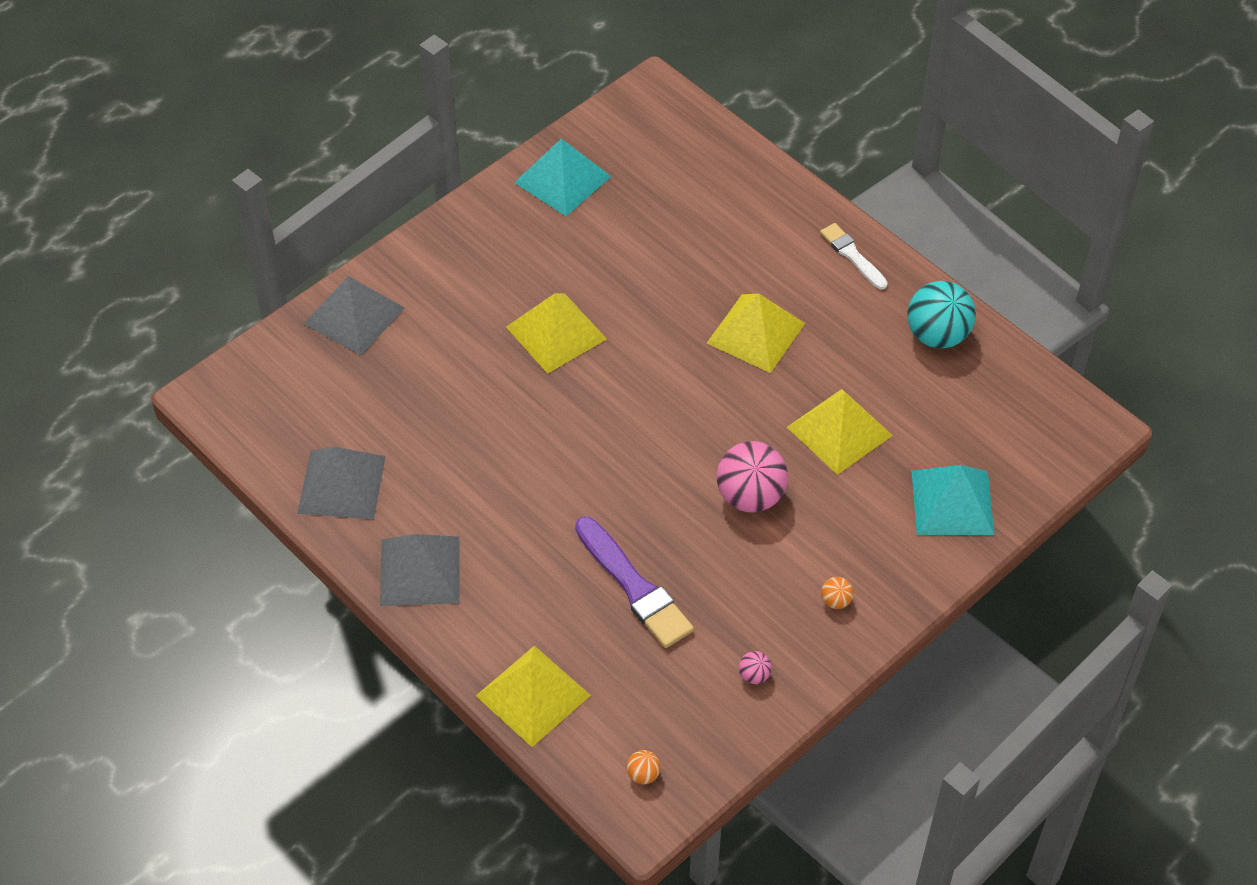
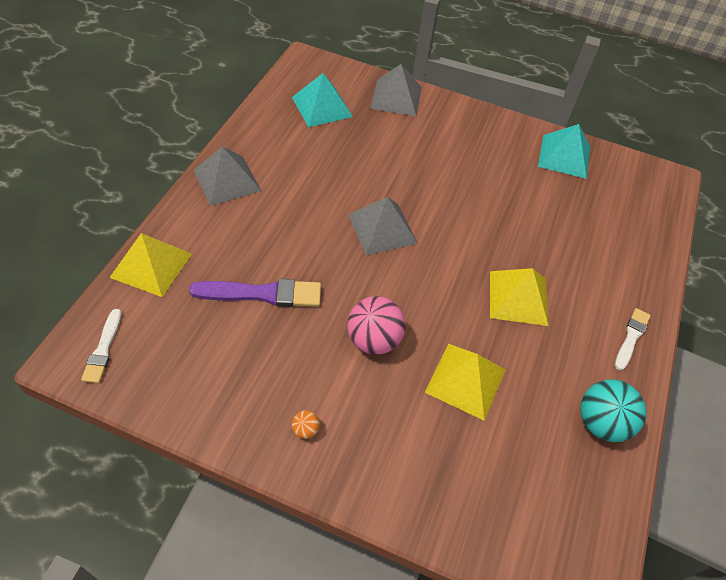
camera: 60 degrees right, 0 degrees up
(341, 484) = (273, 127): grey pyramid -> grey pyramid (382, 228)
(556, 333) = (444, 189): yellow pyramid -> none
(634, 586) = (262, 294): purple brush -> purple brush turned 120 degrees counterclockwise
(643, 774) = (103, 349): orange ball -> white brush
(754, 675) = (214, 394): pink ball -> none
(952, 502) = (444, 490): turquoise pyramid -> turquoise pyramid (322, 107)

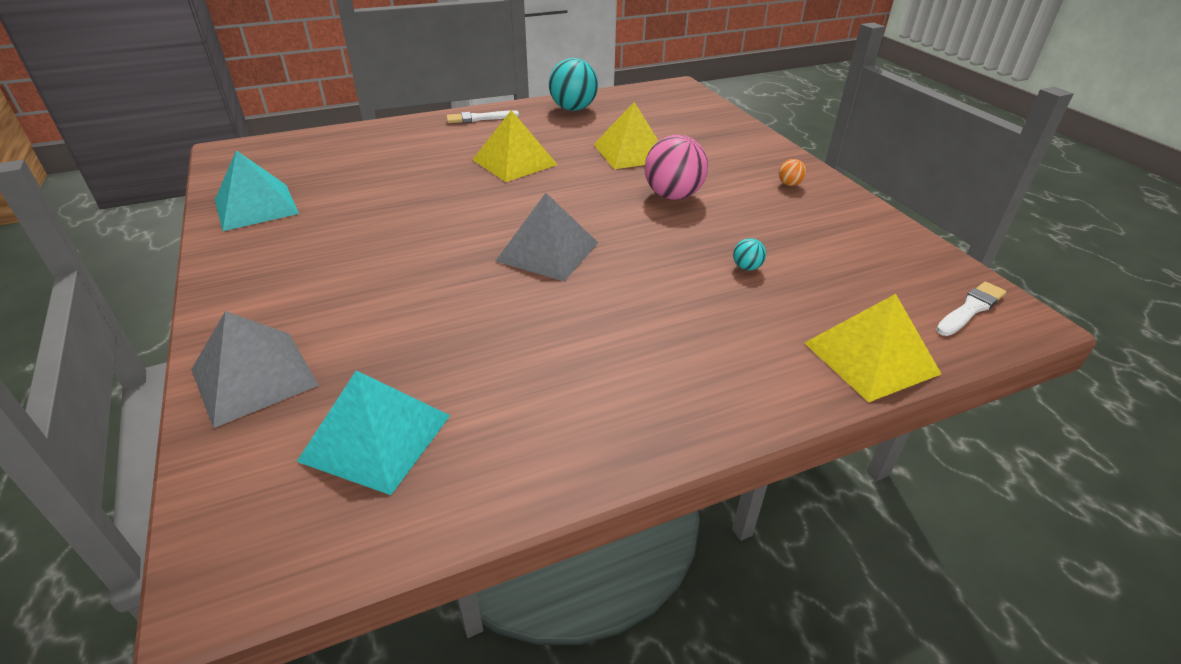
camera: 130 degrees left, 15 degrees down
(227, 180) = (673, 408): grey pyramid -> none
(262, 294) = (746, 267): purple brush -> turquoise ball

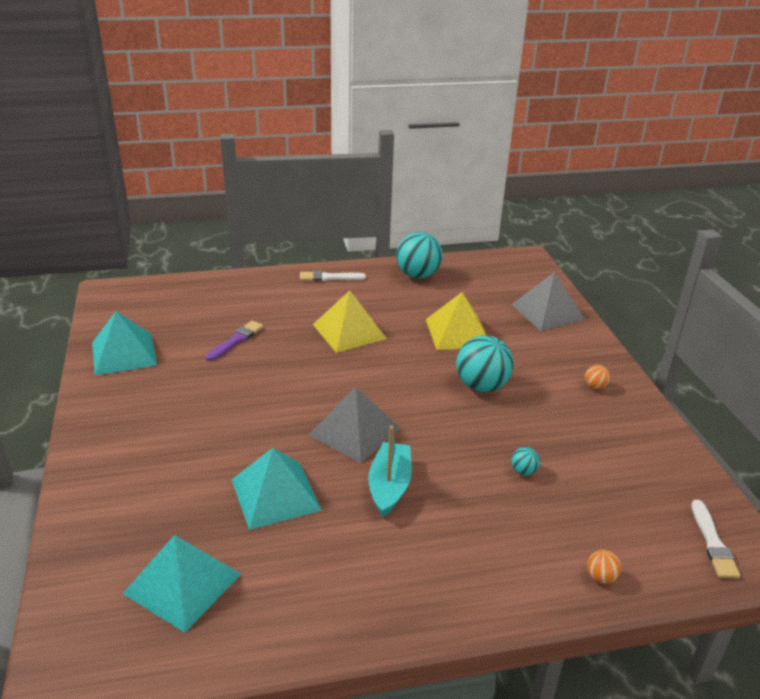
camera: 10 degrees right, 5 degrees down
(254, 377) = (101, 516): grey pyramid -> grey pyramid (547, 312)
(388, 182) = (236, 340): none -> purple brush
(472, 325) = (275, 494): none -> turquoise pyramid
(604, 299) = (389, 486): none -> turquoise boat
(673, 195) = (481, 386): pink ball -> turquoise ball
(871, 358) = (601, 577): yellow pyramid -> orange ball
(970, 309) = (713, 543): white brush -> white brush turned 120 degrees clockwise

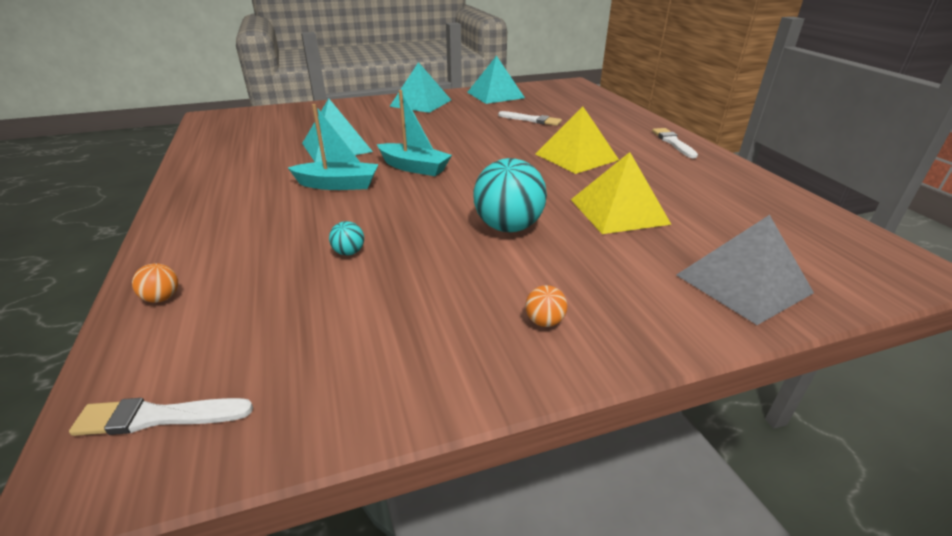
camera: 85 degrees right, 0 degrees up
(183, 583) = (261, 132): turquoise pyramid -> turquoise pyramid (421, 103)
(236, 340) = (531, 120): purple brush -> white brush
(354, 431) = (414, 167): grey pyramid -> turquoise boat
(418, 275) = (735, 184): turquoise ball -> none

